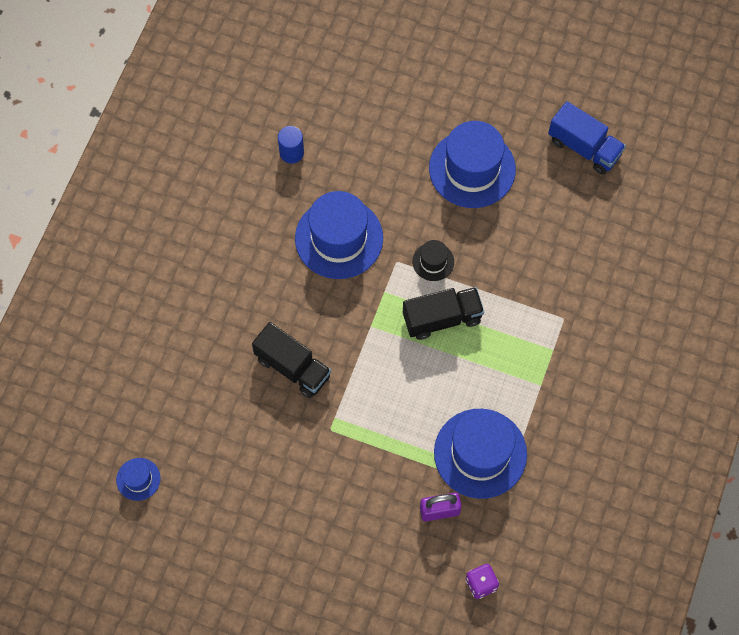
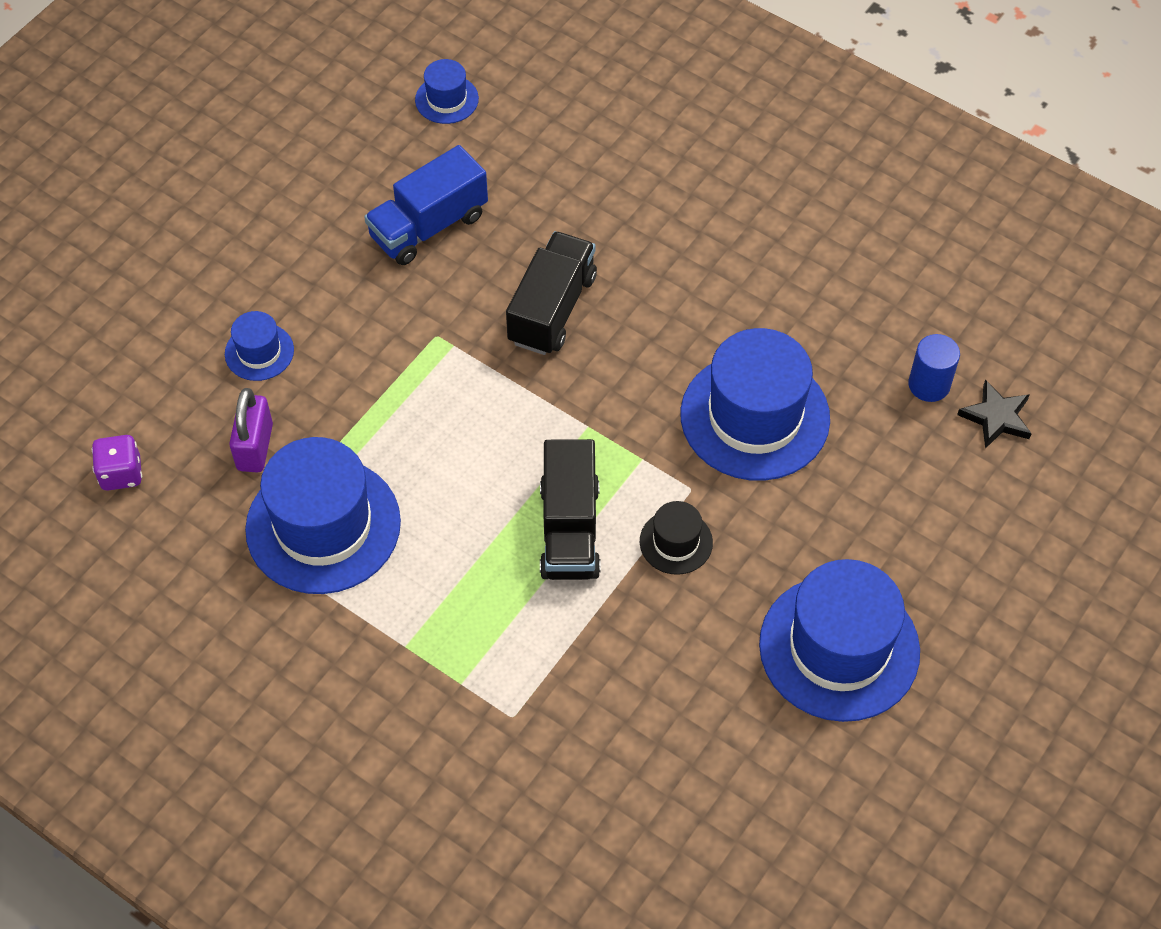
camera: 105 degrees right, 10 degrees down
(293, 367) = (552, 309): black truck -> black truck turned 150 degrees clockwise
(304, 116) = (996, 417): none -> black star
(371, 532) = (259, 352): none -> blue hat
(584, 147) = (842, 853): blue truck -> blue truck (428, 226)

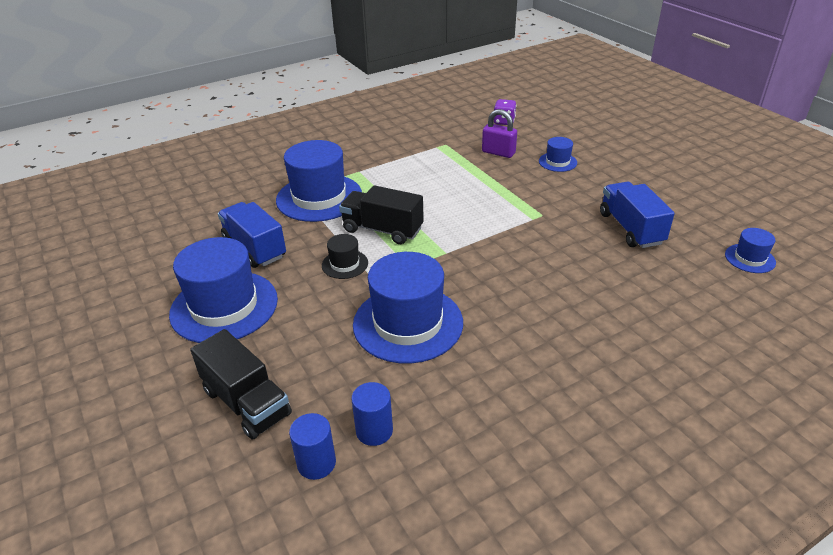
camera: 115 degrees right, 20 degrees down
(323, 525) = (440, 162): blue hat -> blue hat (319, 197)
(552, 309) = (542, 260): black truck -> black truck (246, 402)
(699, 687) = (254, 248): none -> blue truck
(996, 417) = (316, 463): black star -> blue cylinder

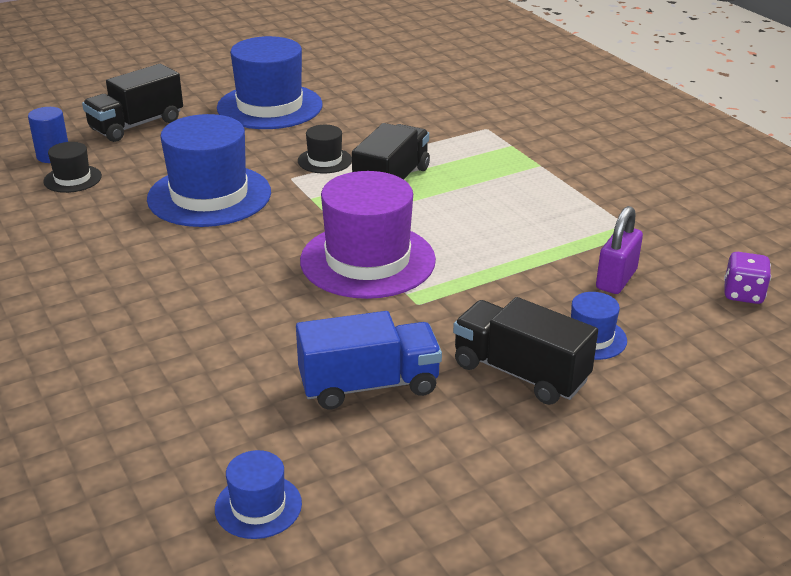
camera: 90 degrees right, 5 degrees down
(254, 248) = (365, 113): blue truck -> none
(319, 197) = (470, 142): blue hat -> none
(374, 431) = (72, 179): blue cylinder -> black hat
(496, 235) = (367, 260): none -> purple hat
(597, 182) = (520, 373): none -> black truck

